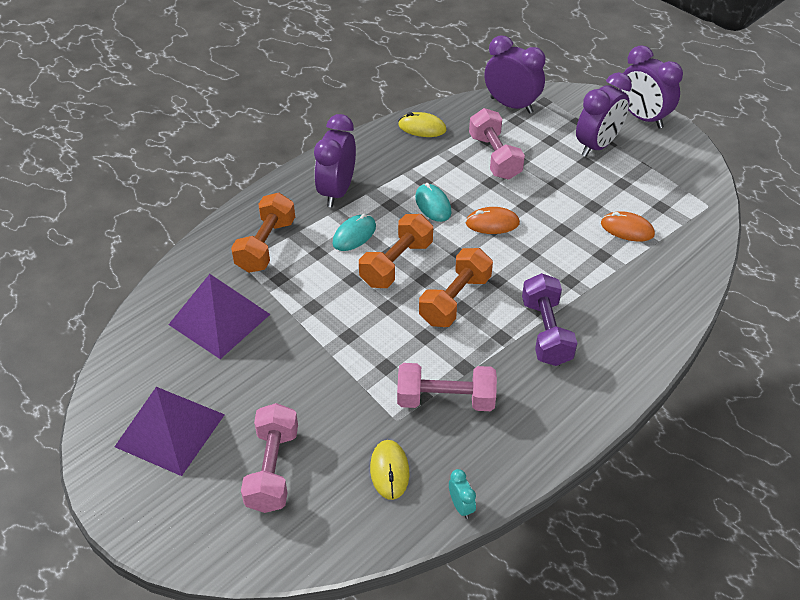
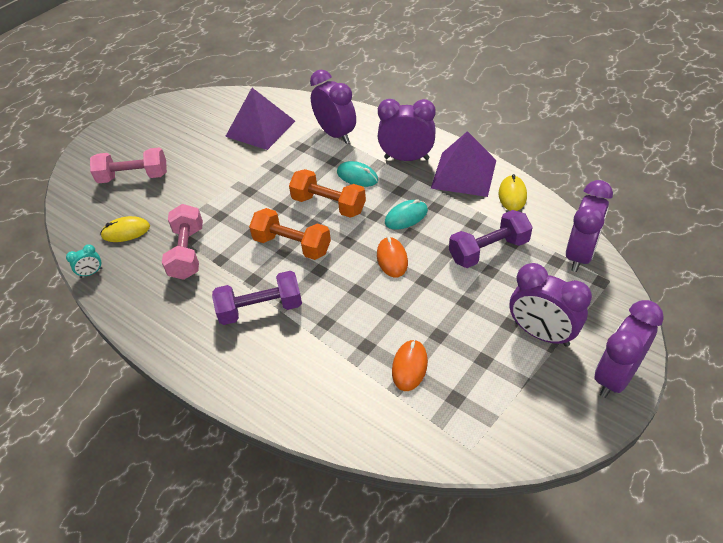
camera: 85 degrees right, 0 degrees up
(170, 430) = (167, 129): purple pyramid -> purple pyramid (463, 174)
(266, 245) = (336, 134): orange dumbbell -> purple clock
(494, 157) = (488, 250): pink dumbbell -> purple dumbbell

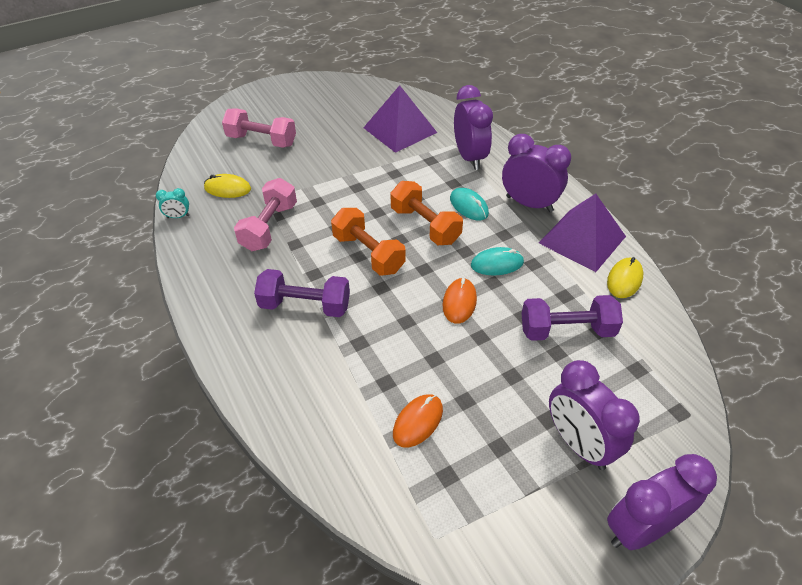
camera: 20 degrees right, 0 degrees up
(580, 255) = (669, 372): purple clock -> none

